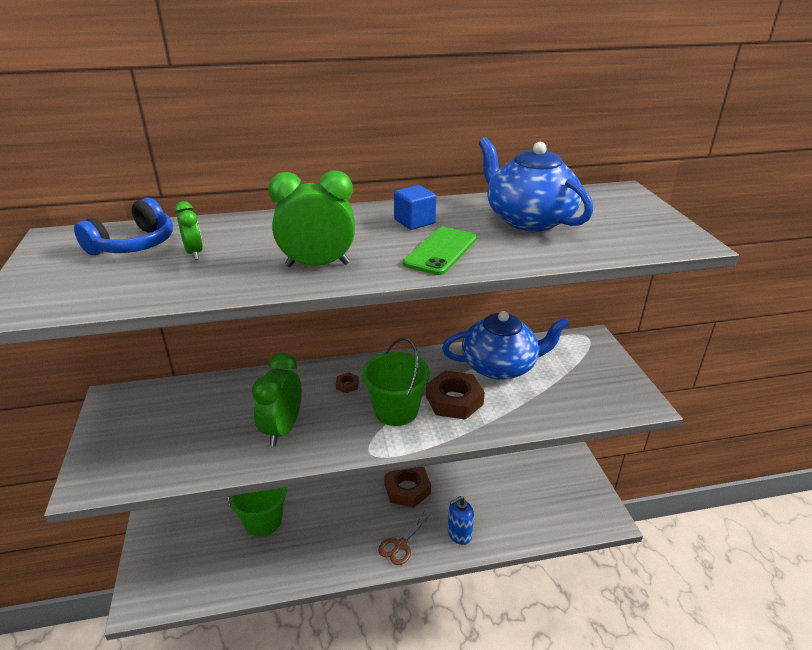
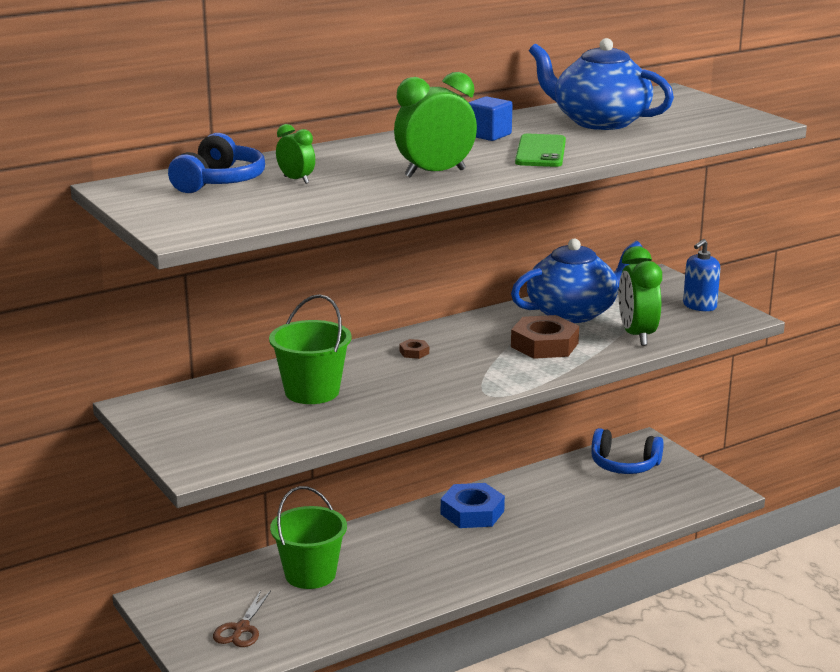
camera: 20 degrees left, 10 degrees down
(282, 429) = (375, 395): green clock -> green clock (637, 335)
(396, 410) = (488, 362): green bucket -> green bucket (312, 392)
(400, 545) = (498, 559): brown scissors -> brown scissors (241, 629)
(407, 489) = (472, 512): brown nut -> blue nut
(459, 534) = (561, 537): blue soap dispenser -> blue soap dispenser (699, 306)
(542, 469) = (624, 465): none -> blue headphones

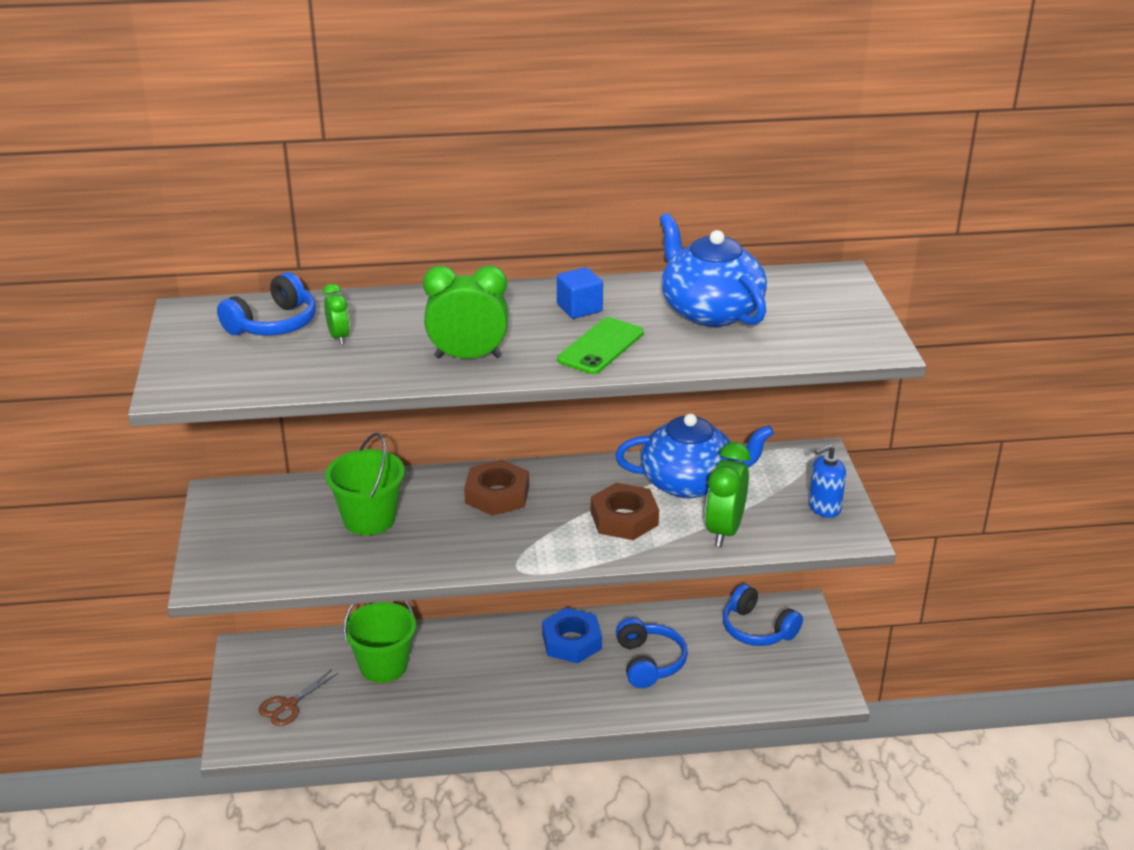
camera: 25 degrees right, 10 degrees up
(414, 352) = (497, 494): brown nut -> brown nut, size x2.29
(554, 510) = (649, 662): none -> blue headphones

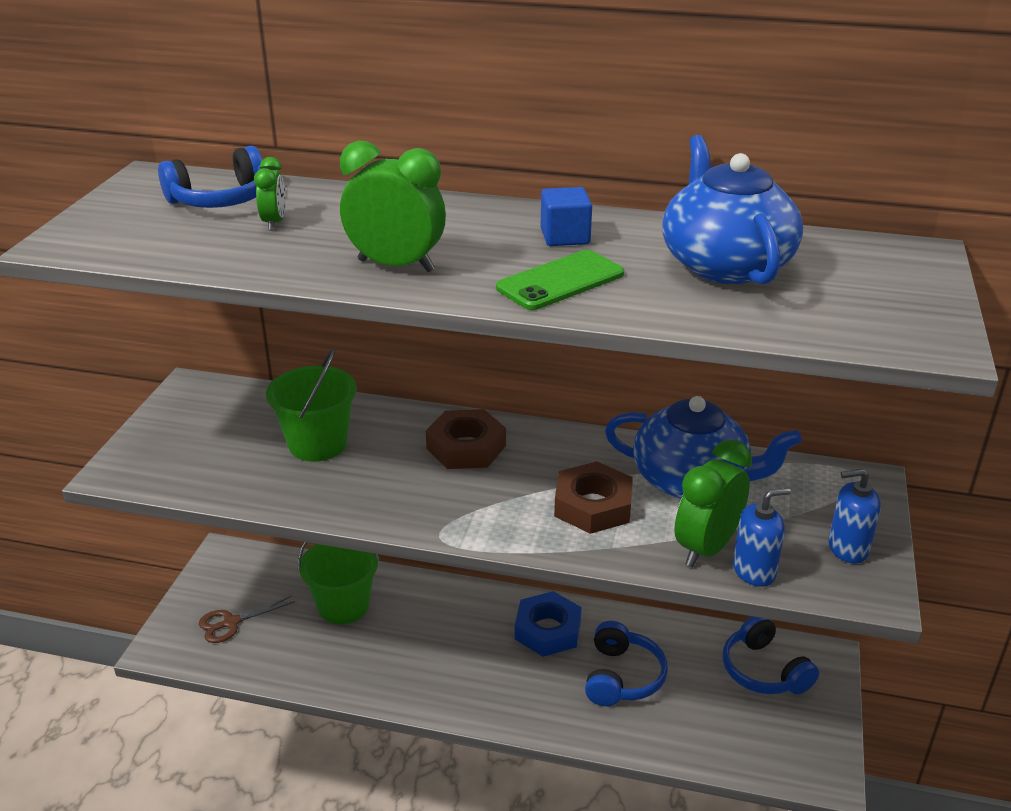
camera: 20 degrees right, 0 degrees up
(766, 539) = (754, 571): none -> blue soap dispenser

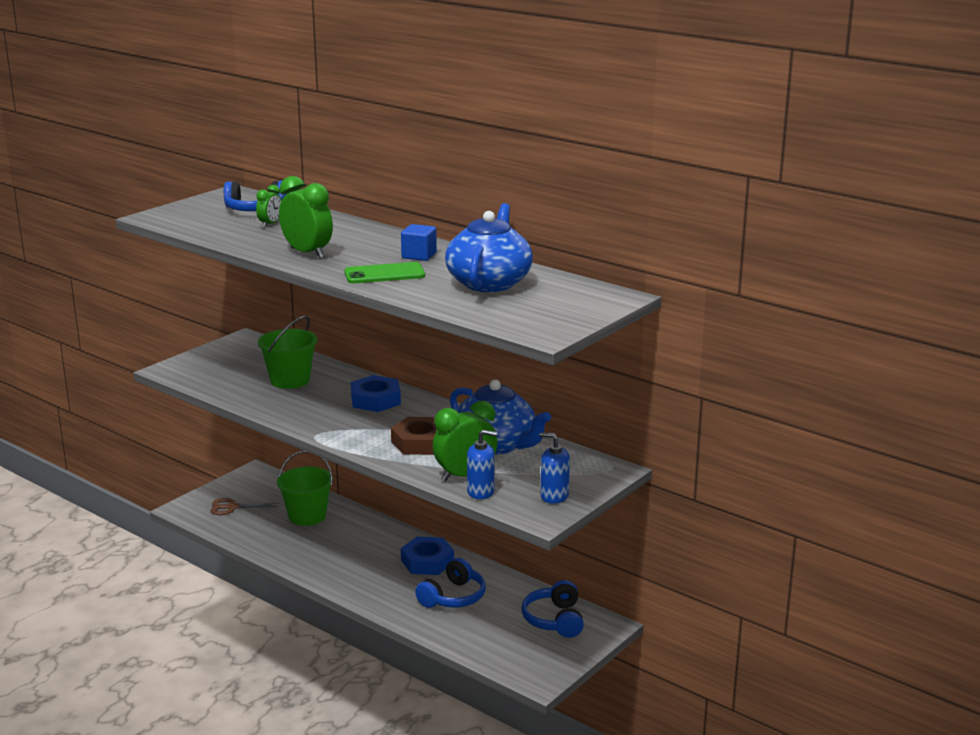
camera: 25 degrees right, 10 degrees down
(466, 447) = (375, 400): brown nut -> blue nut

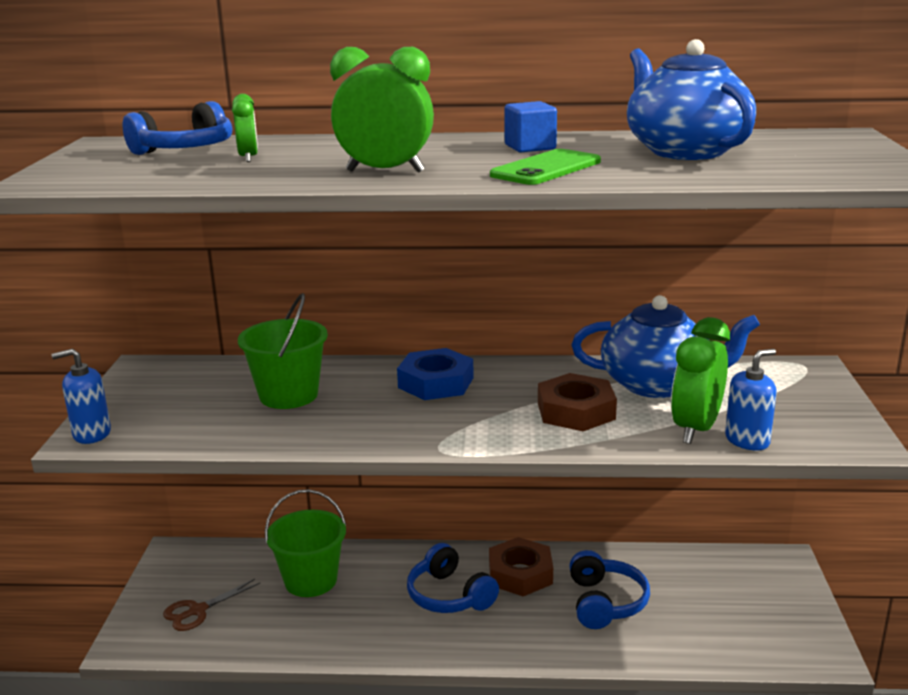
camera: 35 degrees left, 0 degrees up
(427, 561) = (520, 573): blue nut -> brown nut
(554, 496) = (821, 415): blue soap dispenser -> blue soap dispenser (91, 434)
(554, 620) = (734, 579): blue headphones -> blue headphones (449, 596)

